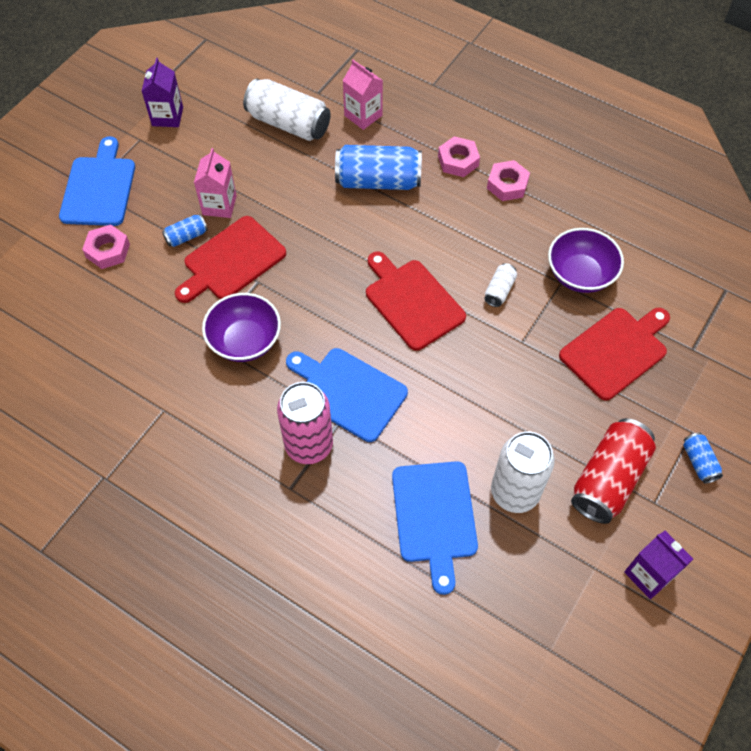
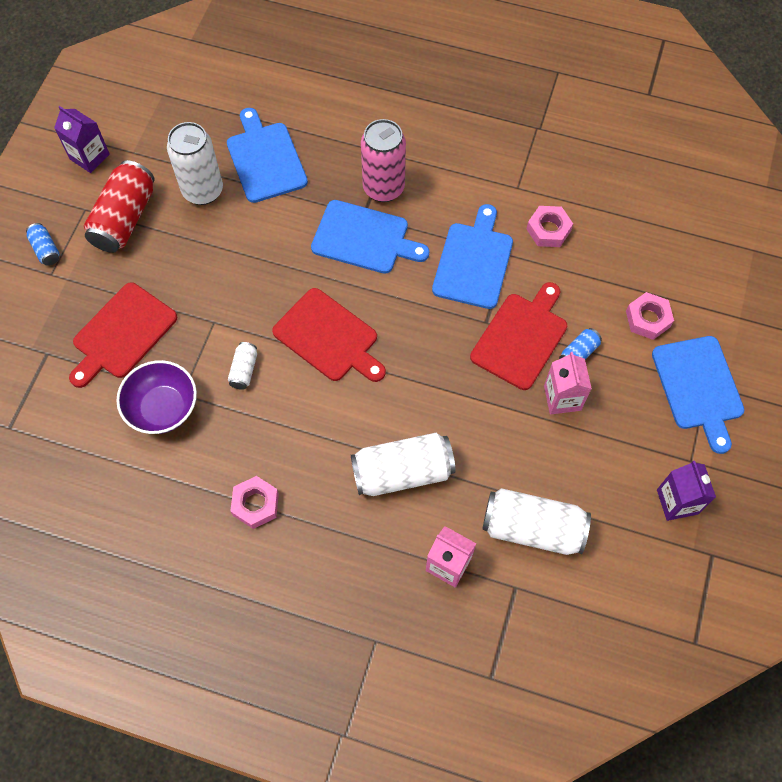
camera: 165 degrees right, 5 degrees up
(245, 341) = (473, 262): purple bowl -> blue cutting board
(378, 181) = (402, 472): blue can -> white can
(458, 161) = (318, 524): pink nut -> pink nut (548, 230)

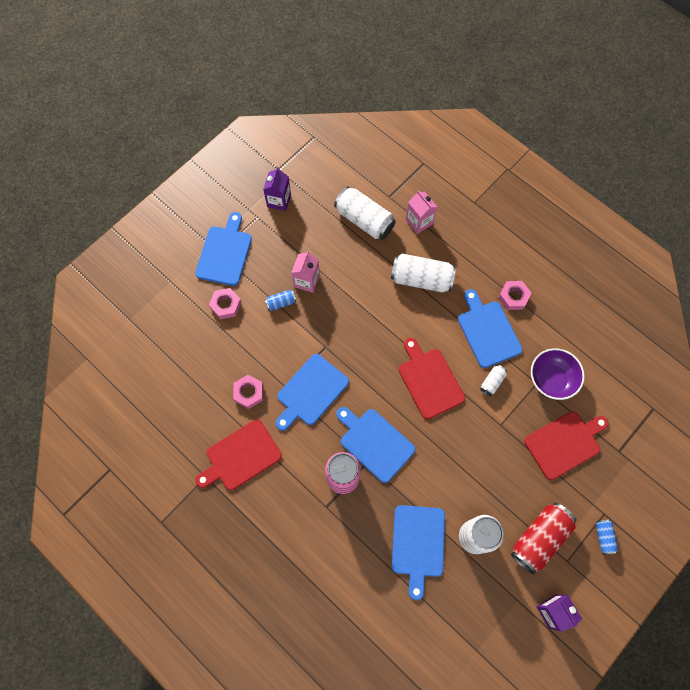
camera: 155 degrees left, 5 degrees up
(275, 436) = (488, 331): none -> blue cutting board
(521, 338) = (309, 327): red cutting board -> red cutting board (241, 456)

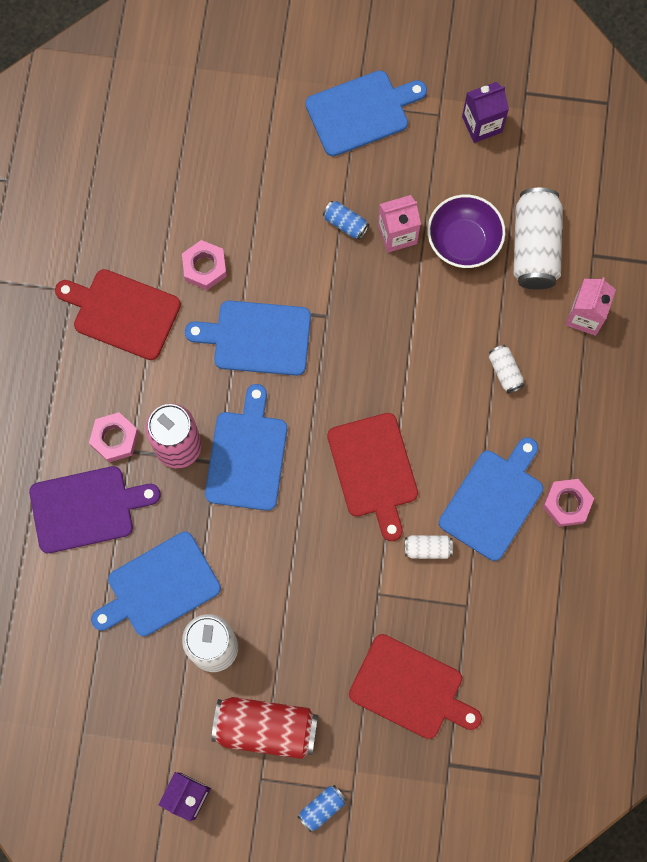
camera: 55 degrees right, 5 degrees up
(226, 305) = (294, 162): pink nut -> pink nut (114, 439)
(343, 556) = (87, 508): none -> purple cutting board
(421, 279) = (505, 372): white can -> white can, size x0.48
(429, 380) = (373, 470): red cutting board -> red cutting board turned 135 degrees clockwise
(551, 379) = (486, 621): purple bowl -> purple bowl (463, 241)

